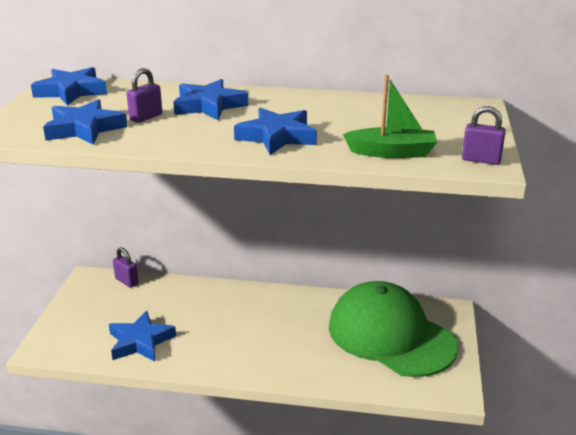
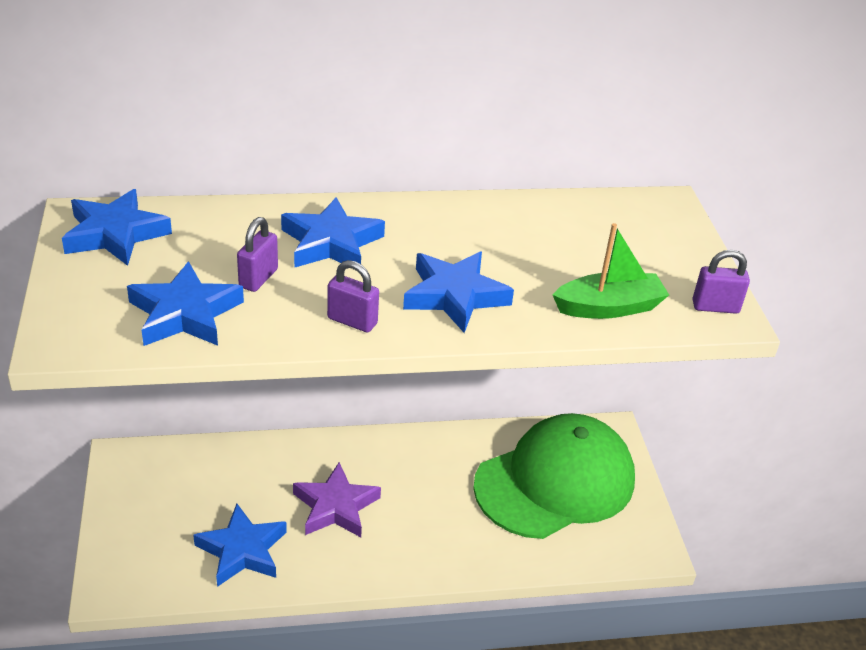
camera: 20 degrees left, 10 degrees up
(127, 281) = (179, 455): purple padlock -> purple padlock (352, 321)
(218, 326) = (336, 506): none -> purple star
(391, 335) = (555, 482): green cap -> green cap turned 120 degrees clockwise

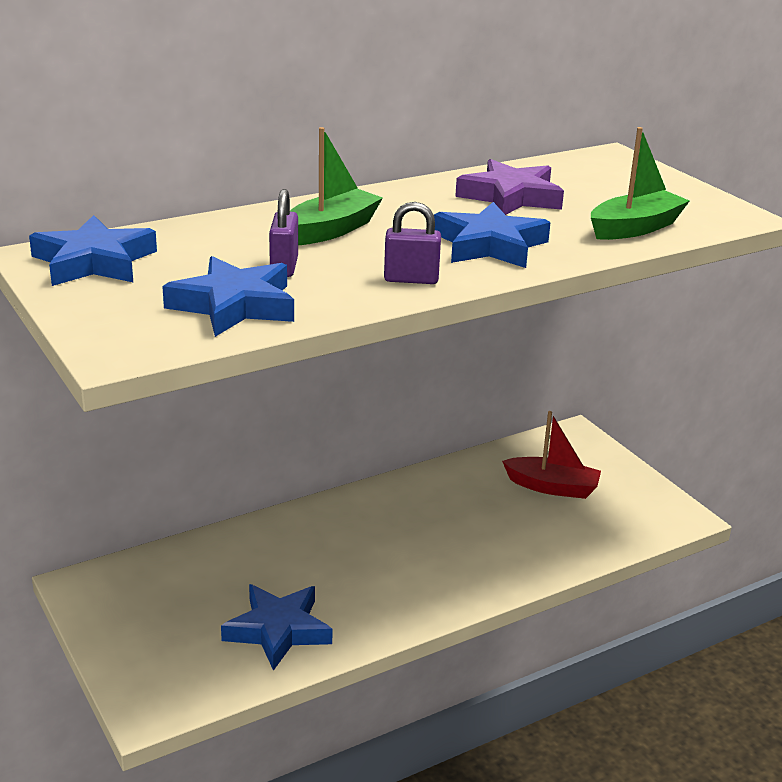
camera: 20 degrees left, 10 degrees down
(331, 243) = (331, 230): blue star -> green boat
(336, 506) = (351, 565): purple star -> purple star (511, 197)
(555, 482) = (552, 487): green cap -> red boat
(715, 307) = (723, 212): purple padlock -> none

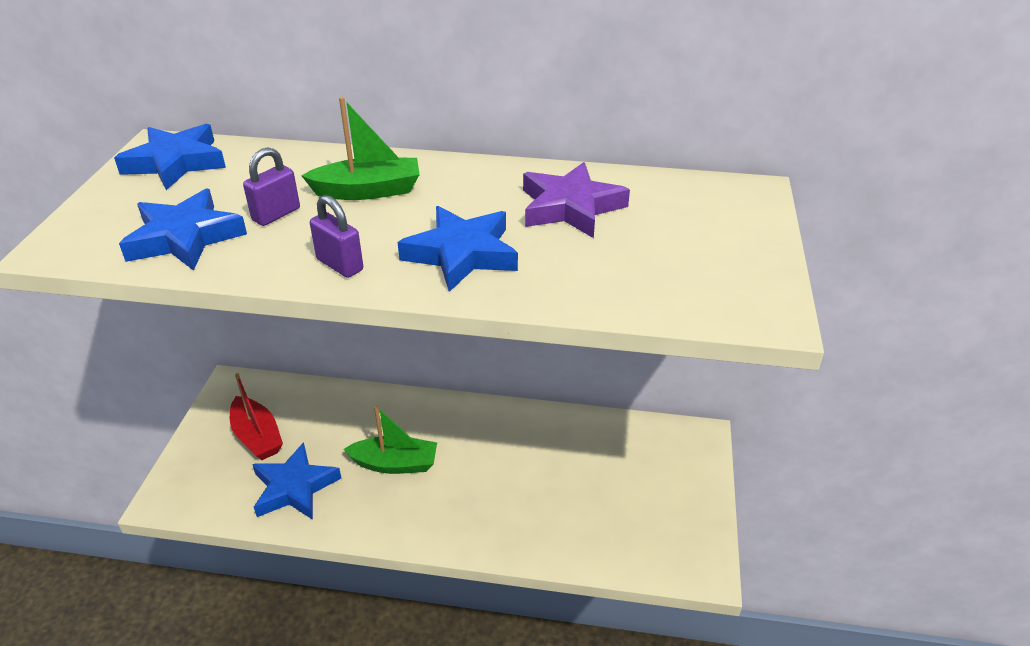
camera: 40 degrees right, 10 degrees up
(552, 487) = (621, 477): red boat -> red boat (257, 437)
(635, 228) = (627, 287): green boat -> green boat (395, 464)

